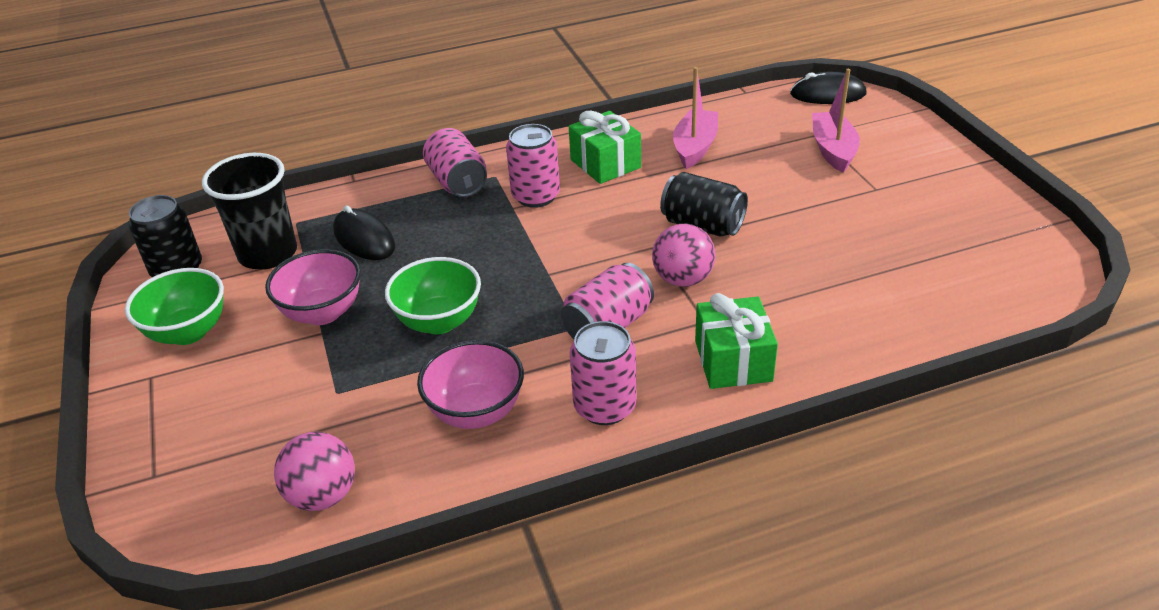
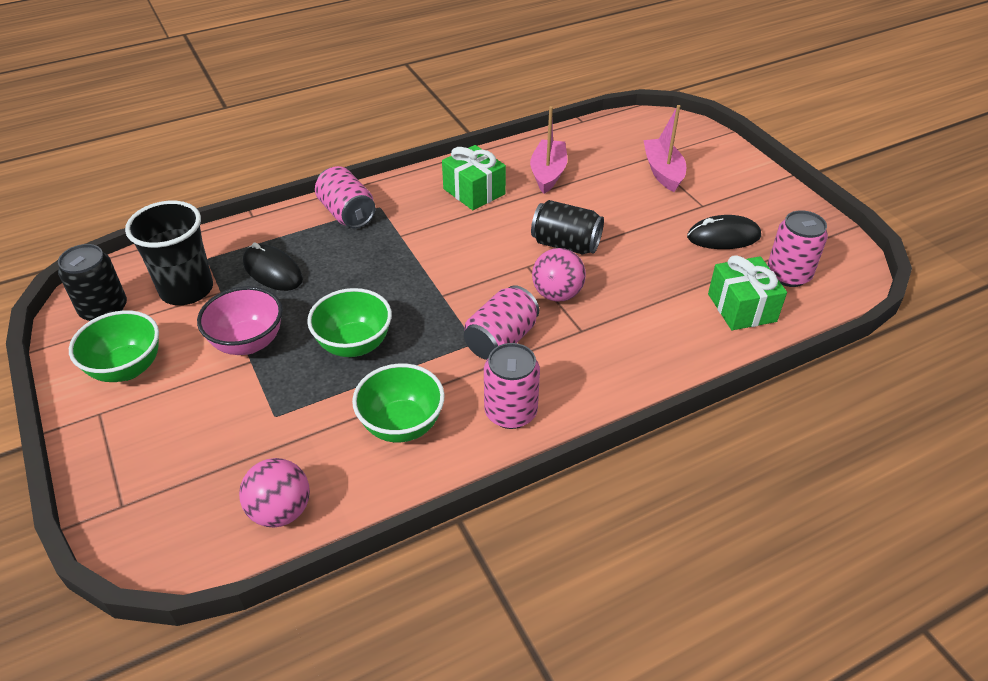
camera: 10 degrees left, 5 degrees up
(476, 412) = (402, 425): pink bowl -> green bowl
(536, 196) = (419, 224): pink can -> pink can (788, 275)
(733, 361) = (610, 364): green gift -> green gift (742, 307)
(828, 94) = (651, 121): black mouse -> black mouse (723, 237)

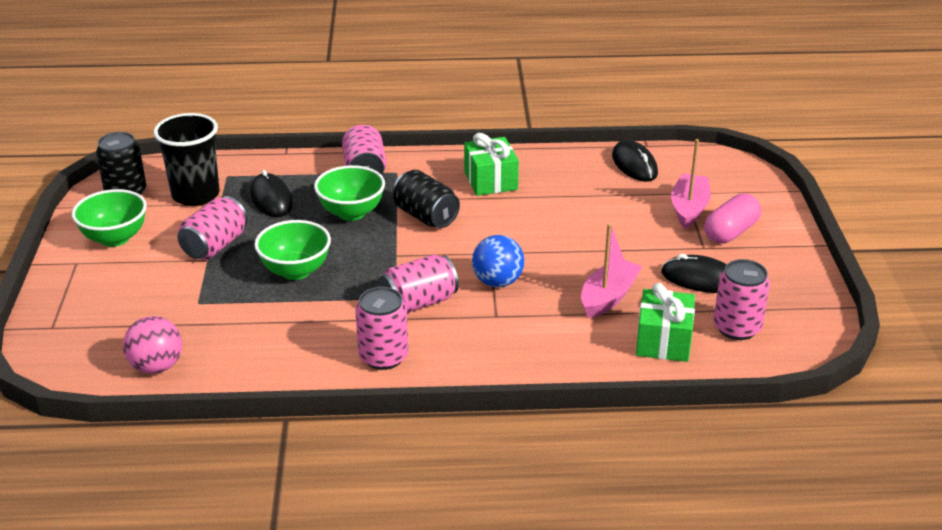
camera: 25 degrees right, 10 degrees down
(248, 343) = (215, 246): pink bowl -> pink can
(402, 425) = (289, 338): green bowl -> green bowl (351, 213)
(548, 173) = (573, 182): pink boat -> pink boat (608, 297)
(557, 294) = (497, 282): pink ball -> blue ball
(565, 244) = (539, 245): black can -> black can (425, 216)
(587, 142) = (634, 165): none -> black mouse
(712, 185) = (730, 232): none -> pink capsule

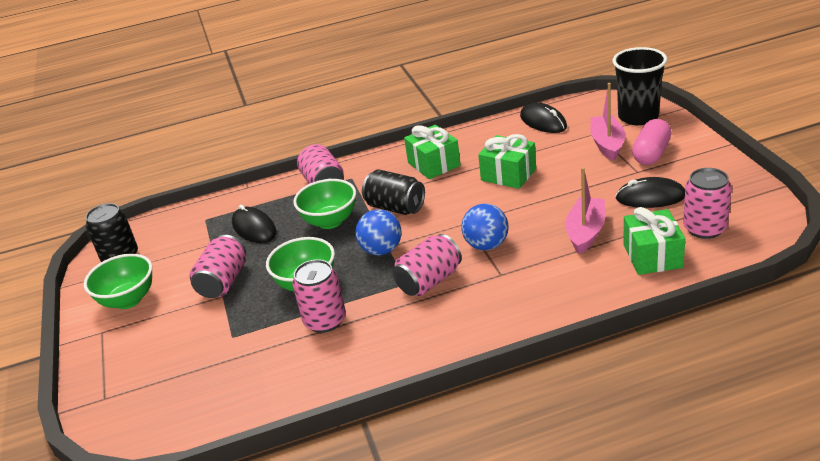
camera: 10 degrees left, 0 degrees up
(157, 366) = (221, 406): pink ball -> none
(195, 195) = (185, 242): black cup -> black cup (638, 117)
(383, 357) = (424, 337): pink can -> pink can (325, 320)
(388, 257) = (381, 250): none -> blue ball
(563, 213) = (508, 175): none -> green gift

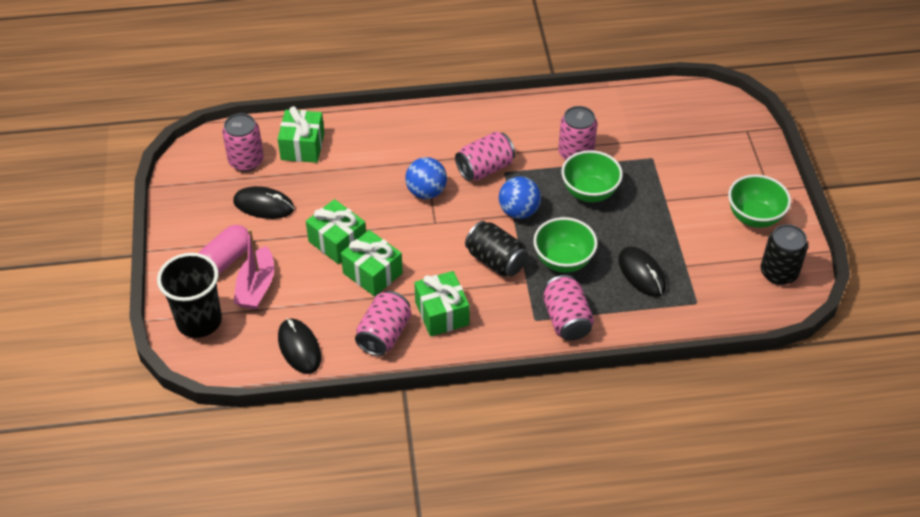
camera: 175 degrees left, 15 degrees up
(223, 282) = (666, 214): pink can -> pink can (384, 334)
(555, 187) = (337, 242): none -> green gift
(585, 232) = (339, 183): pink boat -> none

